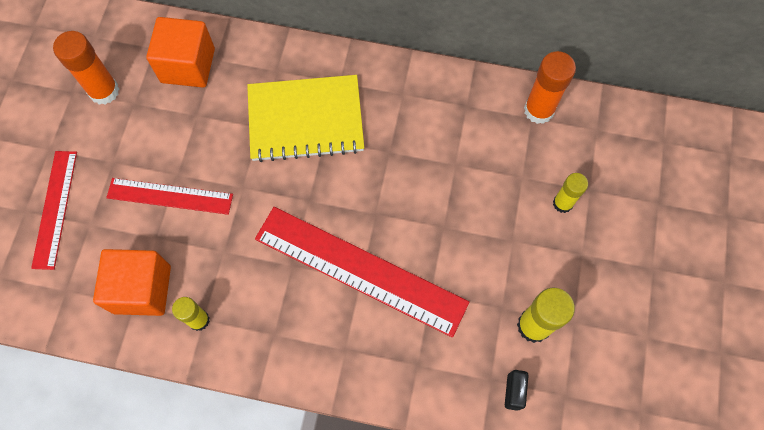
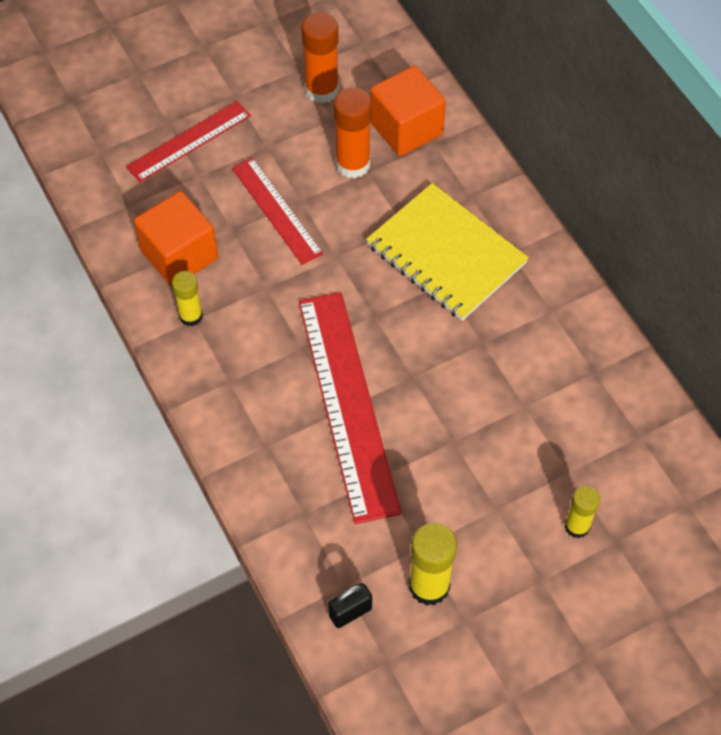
camera: 50 degrees right, 10 degrees down
(539, 110) = (654, 437): orange glue stick -> orange glue stick (353, 164)

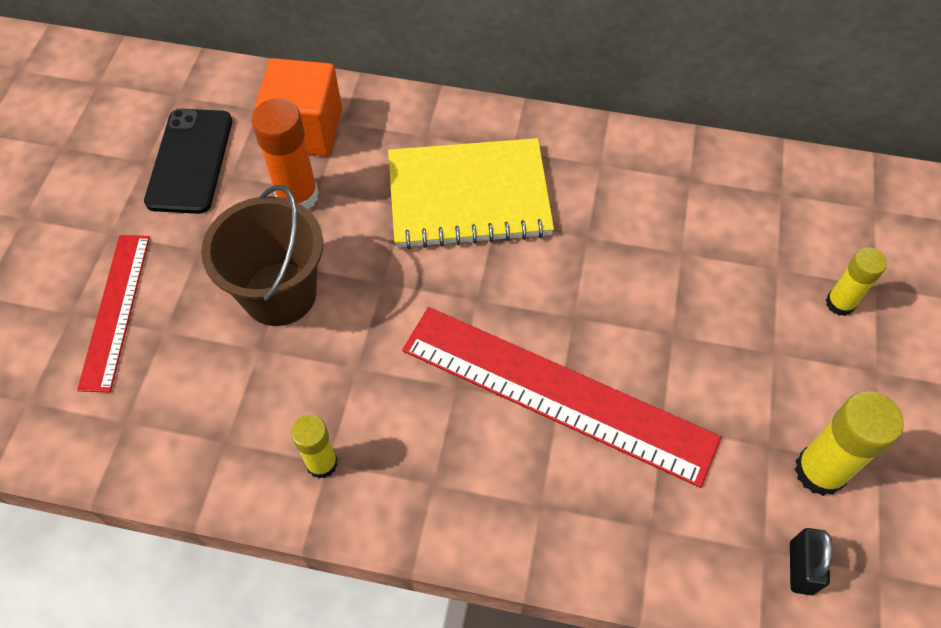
camera: 50 degrees left, 0 degrees up
(179, 255) = (238, 419): orange cube -> none
(276, 210) = (280, 294): red ruler -> brown bucket
(322, 90) = (190, 161): orange glue stick -> black phone

